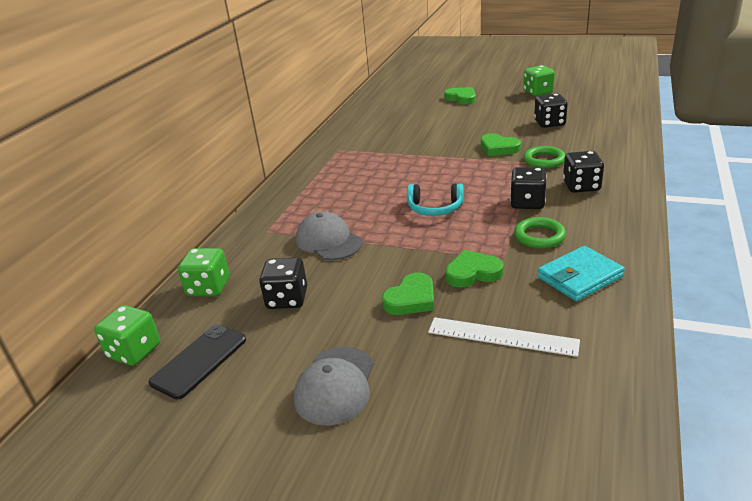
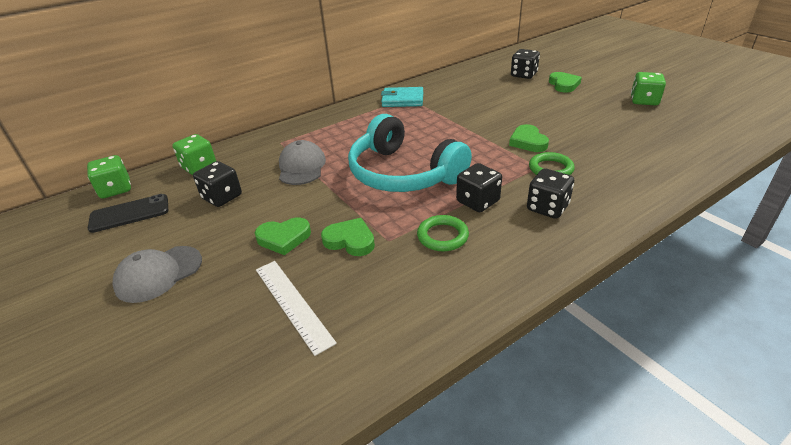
camera: 35 degrees right, 5 degrees up
(435, 208) = (403, 173): turquoise headphones -> turquoise headphones, size x2.10
(549, 123) = (609, 135): black dice -> black dice (523, 75)
(579, 277) = (419, 289): turquoise wallet -> turquoise wallet (402, 100)

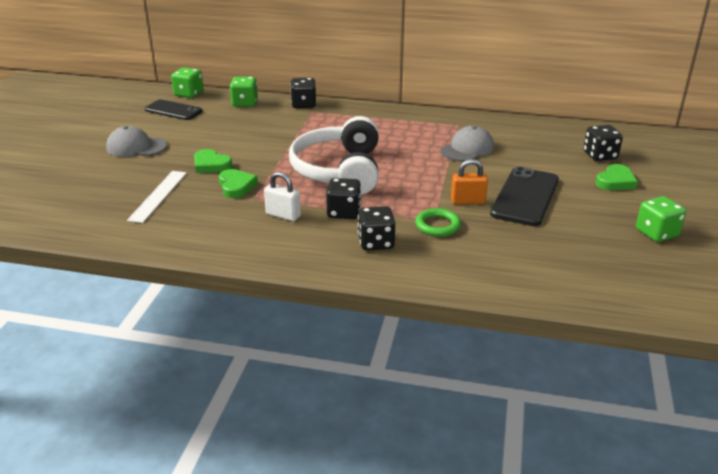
camera: 45 degrees right, 5 degrees down
(222, 197) = (224, 126): black dice -> black dice (303, 104)
(301, 167) = (294, 133): grey cap -> grey cap (467, 149)
(402, 100) = (449, 124): turquoise wallet -> none
(403, 173) = (339, 170): turquoise headphones -> white headphones
(442, 236) = (283, 215): green ring -> white padlock
(528, 142) = (467, 201): green heart -> orange padlock
(547, 119) = (525, 197): none -> black phone

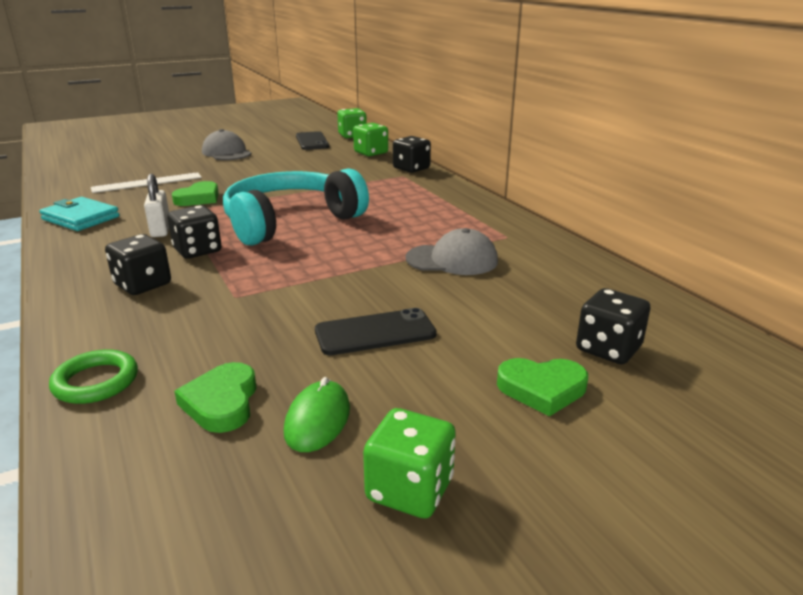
camera: 50 degrees right, 5 degrees down
(203, 239) = (81, 218): none -> turquoise wallet
(211, 165) = (228, 179): green heart -> green heart (222, 402)
(339, 170) = (290, 221): white headphones -> turquoise headphones
(437, 226) = (221, 303): green ring -> green ring (96, 382)
(467, 201) = (308, 301): orange padlock -> none
(525, 197) = (375, 333): black phone -> black phone, size x0.67
(589, 235) = (317, 420): none -> green mouse

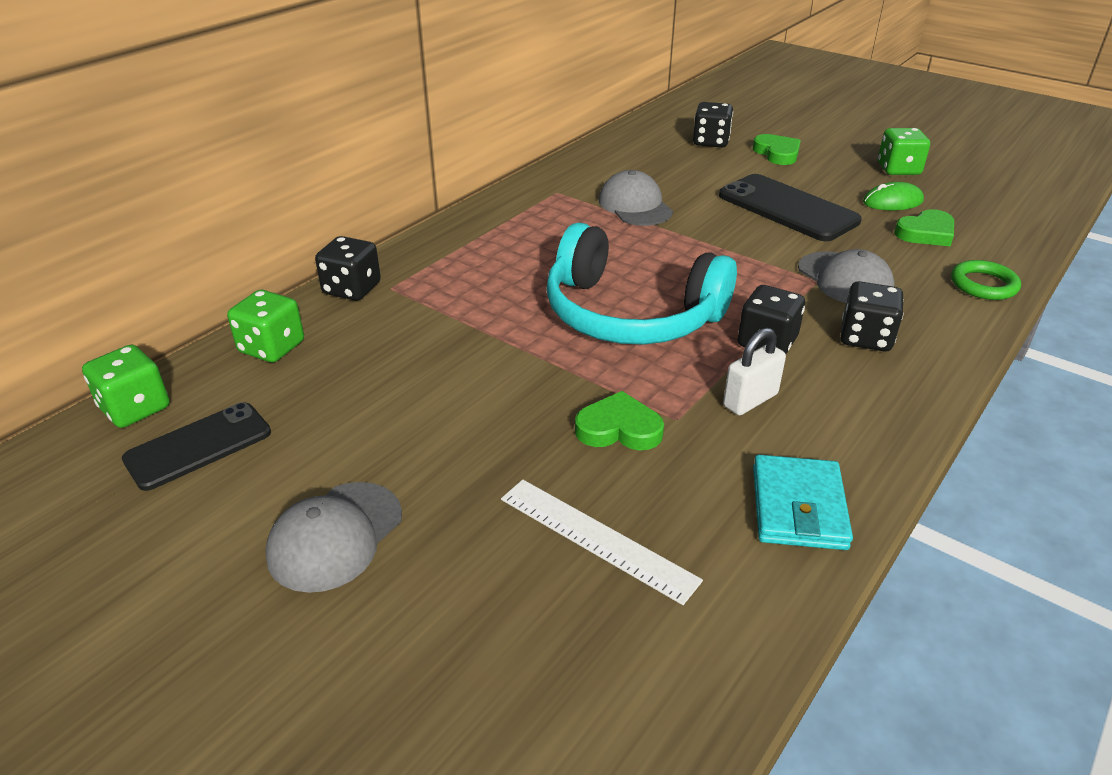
camera: 115 degrees left, 10 degrees up
(218, 309) = (845, 279): none -> grey cap
(375, 333) = (787, 208): black phone -> black phone, size x1.50

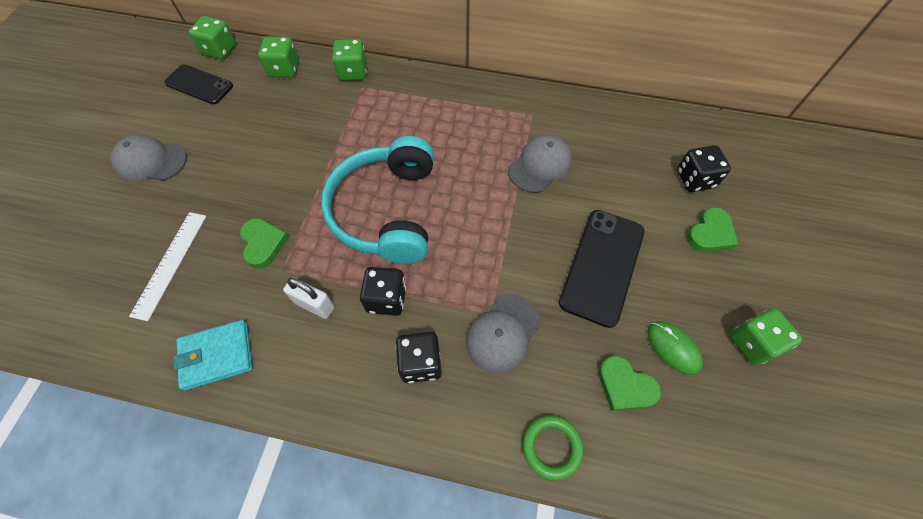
camera: 65 degrees right, 25 degrees up
(352, 289) = (353, 72): black dice -> green dice

